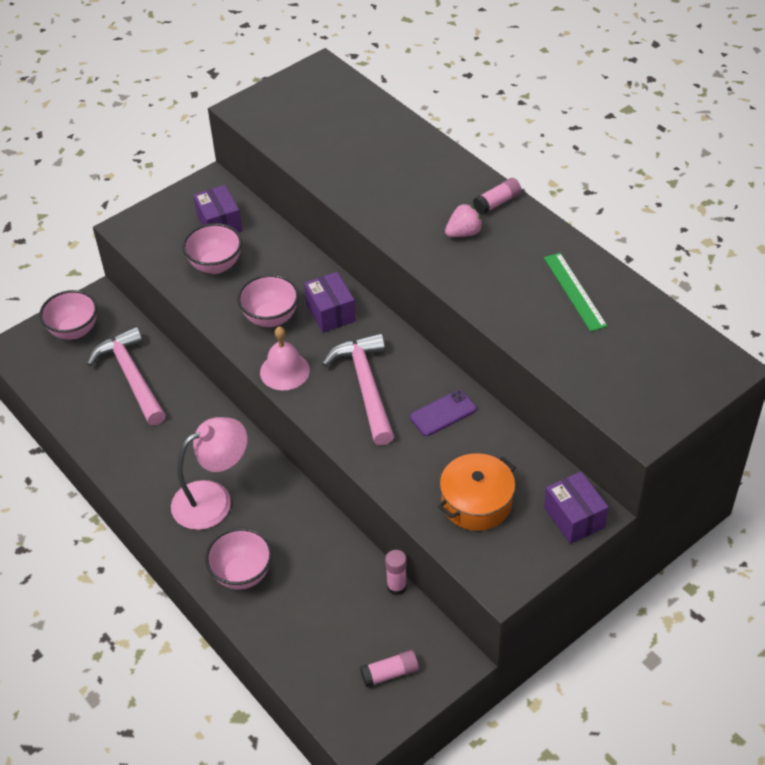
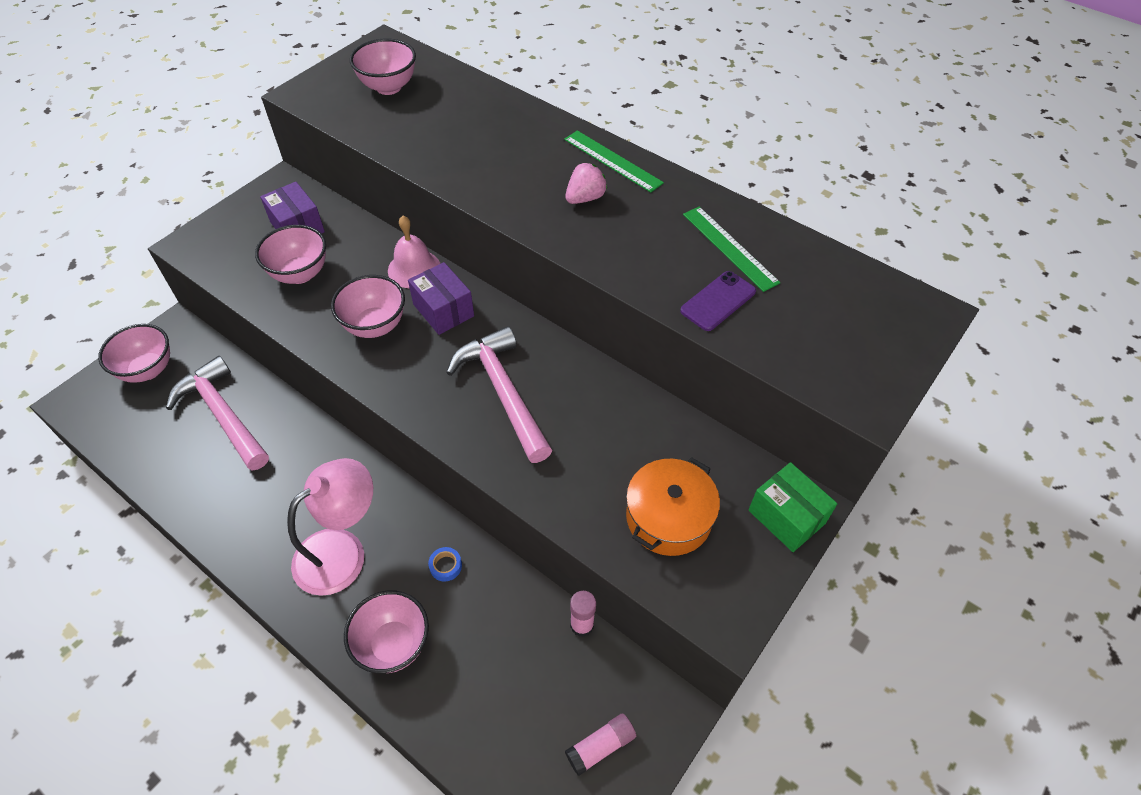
camera: 15 degrees left, 5 degrees up
(284, 371) = (403, 387): pink bell -> pink bell (414, 269)
(295, 524) = (445, 566): none -> blue tape
(318, 111) = (388, 87): none -> pink bowl
(443, 413) = (600, 410): purple phone -> purple phone (718, 301)
(497, 202) = (612, 161): pink glue stick -> green ruler
(574, 517) = (786, 517): purple box -> green box

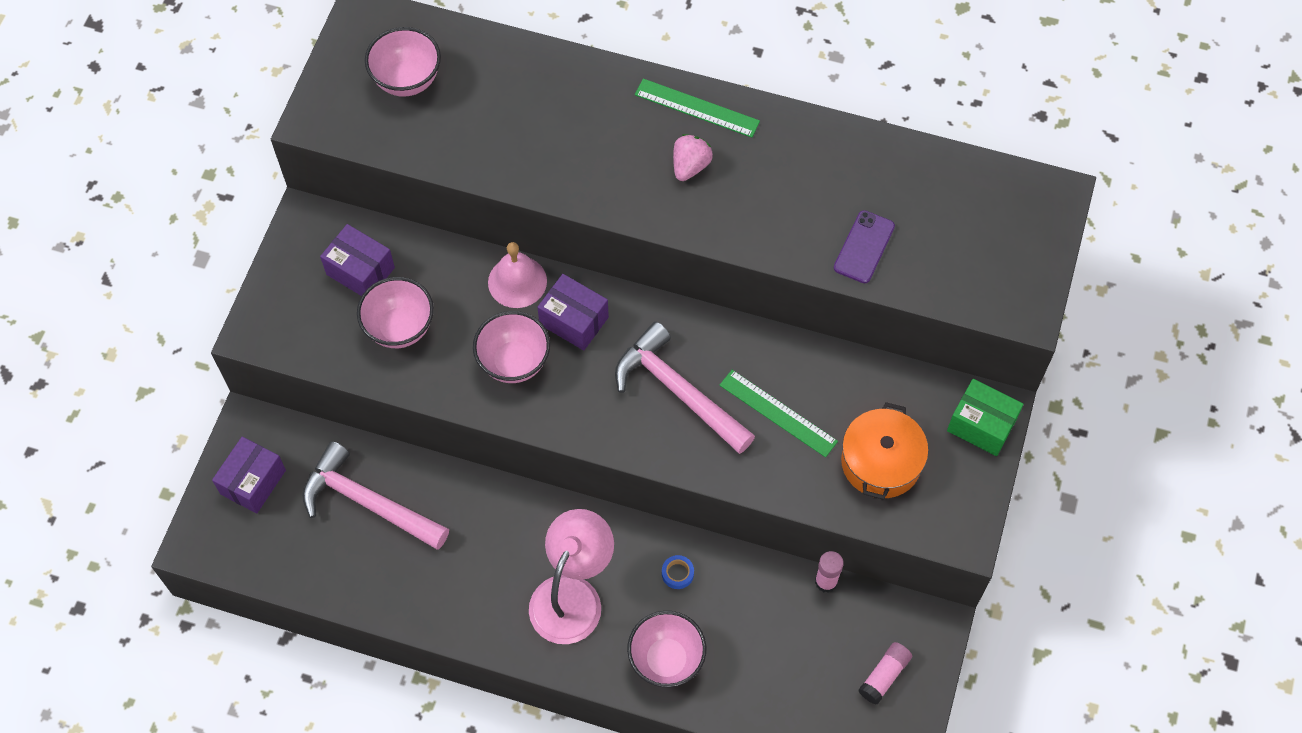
camera: 20 degrees left, 10 degrees up
(148, 370) = (253, 482): pink bowl -> purple box
(729, 248) = (853, 181): green ruler -> green ruler (778, 413)

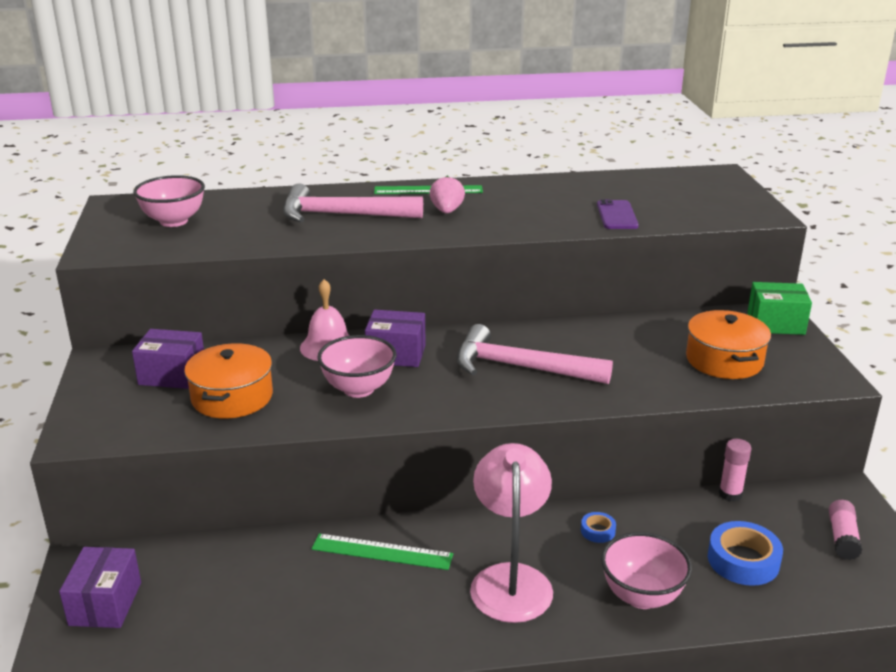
camera: 25 degrees left, 35 degrees down
(367, 502) = (247, 579): pink hammer -> pink hammer (341, 215)
(400, 328) = (232, 397): pink bowl -> orange pot
(777, 661) = (743, 560): none -> blue tape
(778, 413) = (615, 357): green ruler -> green ruler (382, 552)

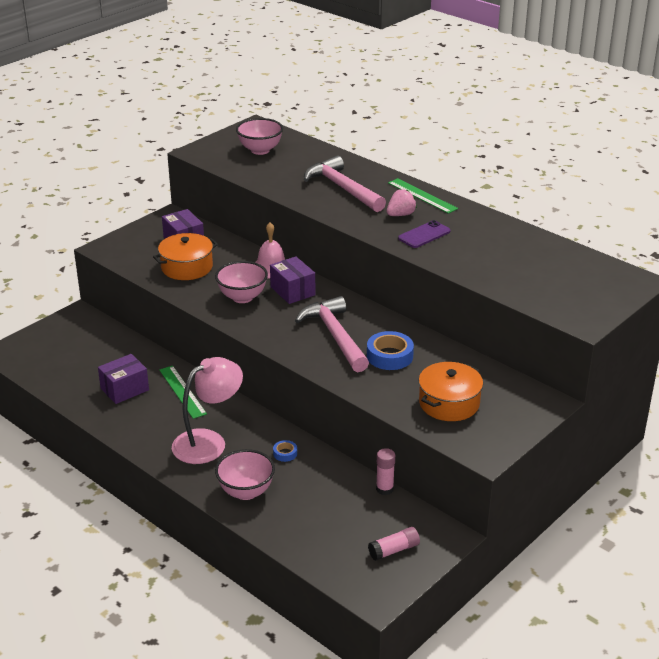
camera: 50 degrees right, 5 degrees up
(105, 603) = (60, 337): purple box -> purple box (124, 389)
(617, 215) = (489, 270): purple phone -> purple phone (424, 235)
(743, 560) = (322, 517): blue tape -> blue tape (389, 356)
(775, 323) = (533, 407): green box -> none

